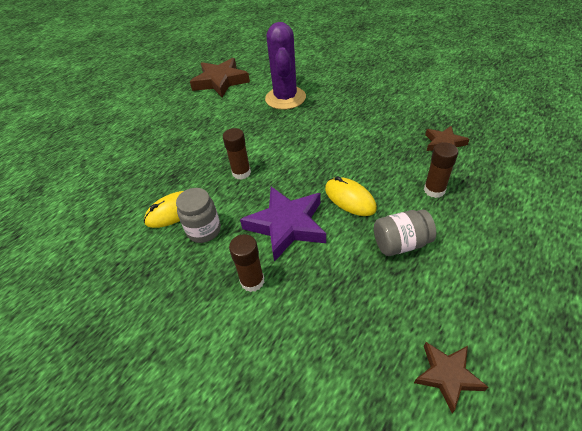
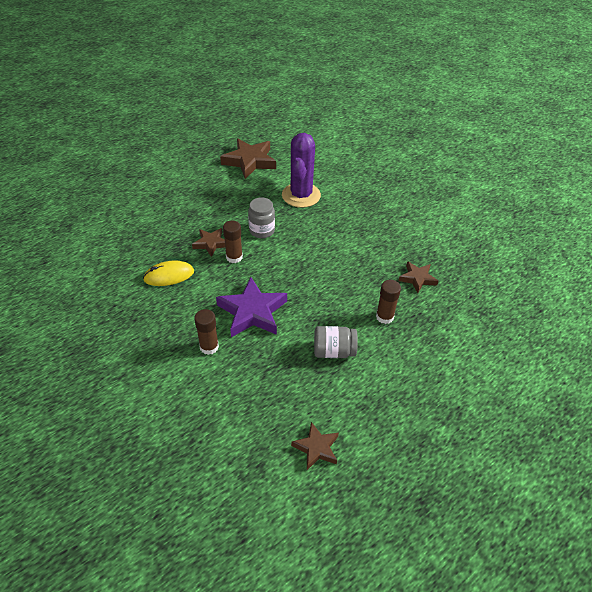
camera: 10 degrees right, 0 degrees up
(204, 230) = (187, 298): grey jar -> grey jar (262, 231)
(210, 165) = (211, 243): none -> brown star
(350, 199) = (312, 304): yellow mouse -> none

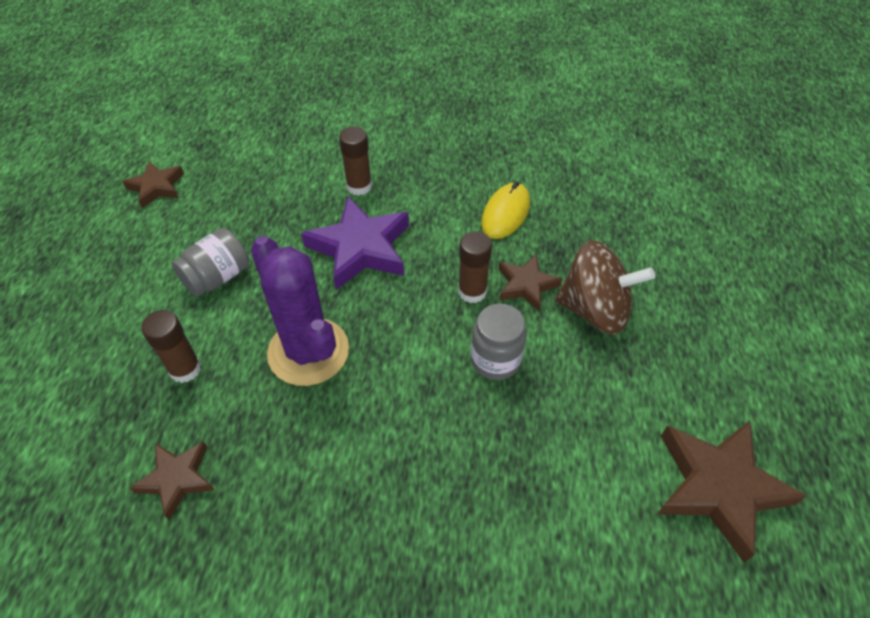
camera: 135 degrees right, 5 degrees up
(202, 218) = (594, 310): none -> brown spinning top
(301, 195) = (534, 489): purple cactus -> purple cactus (308, 352)

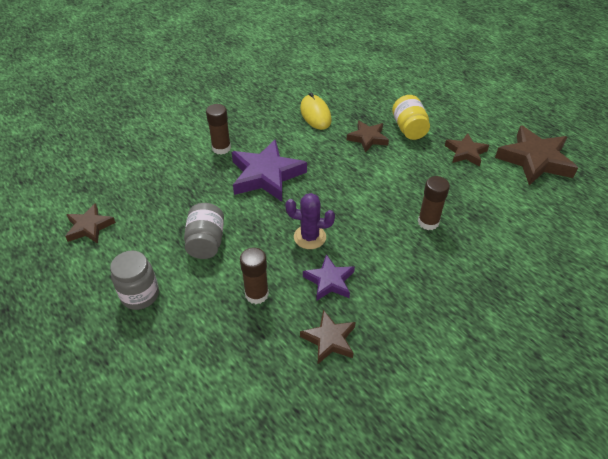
camera: 45 degrees left, 5 degrees down
(261, 417) = (329, 281): none -> purple star
(308, 352) = (309, 237): purple cactus -> purple cactus, size x0.57
(472, 291) = (348, 157): brown glue stick -> brown glue stick (428, 222)
(495, 360) = (398, 177): grey jar -> grey jar (140, 295)
(594, 310) = (409, 129): brown spinning top -> yellow jar
(628, 397) = (465, 152): none -> brown star

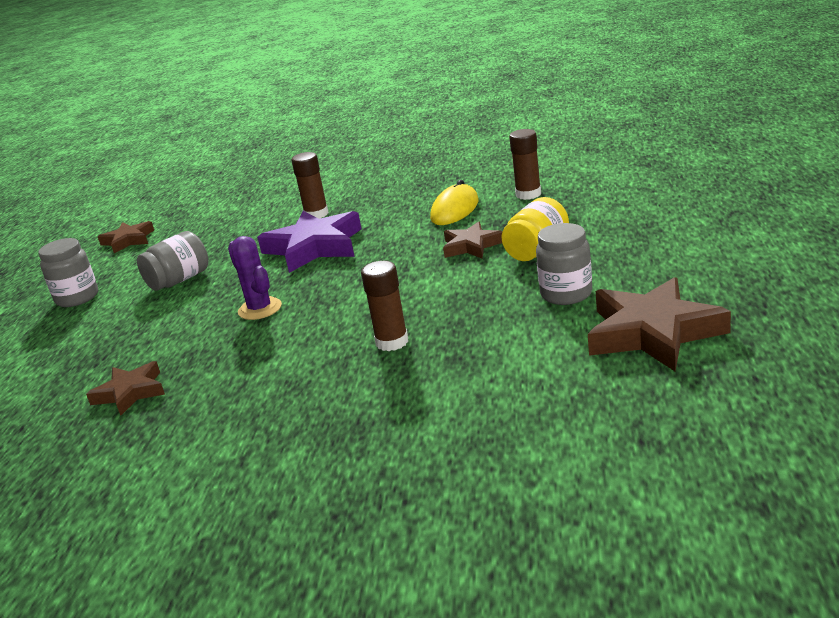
camera: 50 degrees right, 20 degrees down
(256, 294) = (144, 333): brown glue stick -> brown glue stick (528, 194)
(329, 281) = (212, 349): purple star -> none
(465, 152) = (566, 294): brown star -> grey jar

